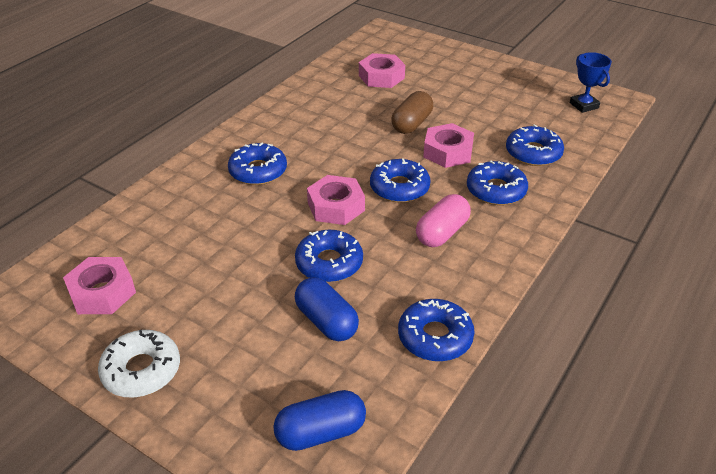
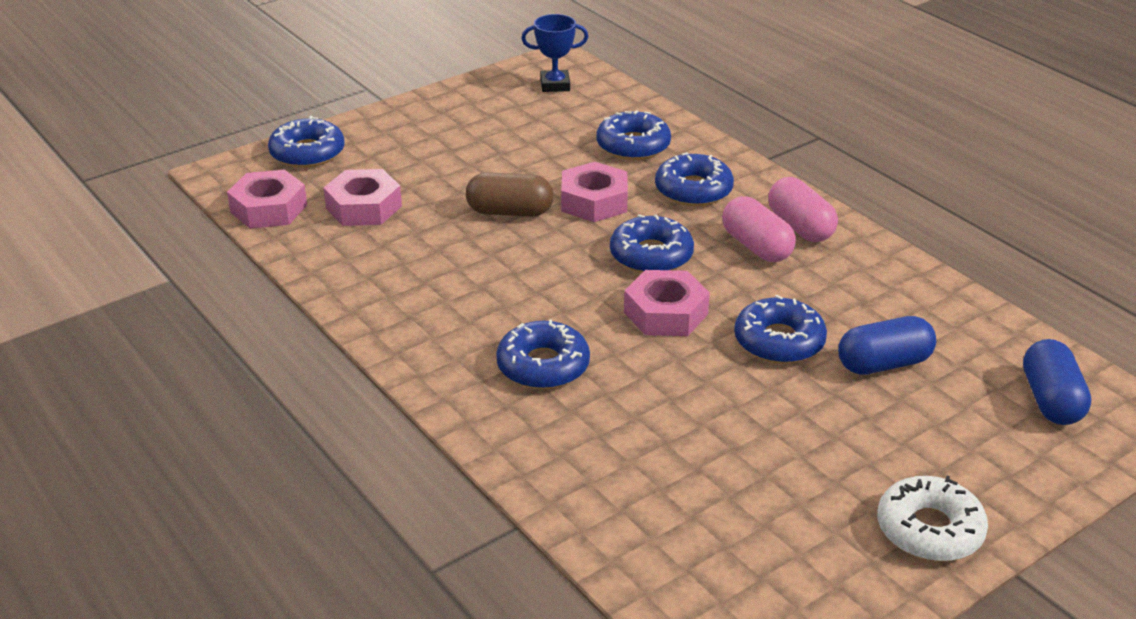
camera: 70 degrees left, 5 degrees down
(102, 292) = (764, 557): pink nut -> pink nut (269, 209)
(411, 124) = (510, 212): brown capsule -> brown capsule turned 45 degrees counterclockwise
(435, 337) = (929, 294): blue donut -> blue donut (307, 153)
(485, 250) = (800, 227): none -> pink capsule

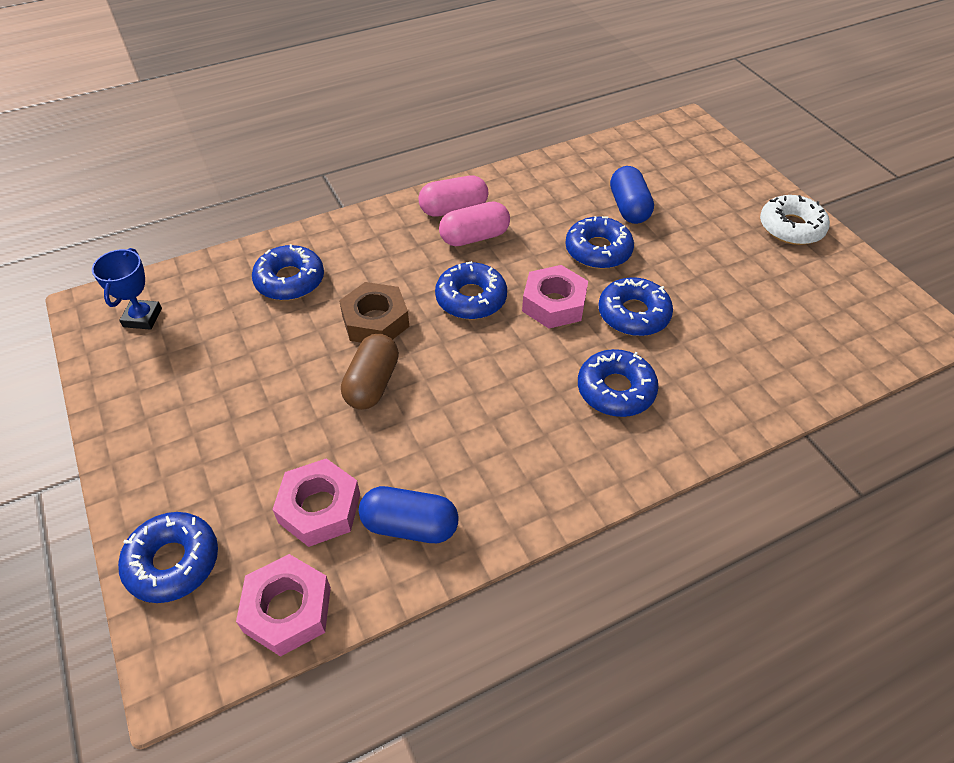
camera: 80 degrees left, 15 degrees up
(594, 201) = (375, 321): pink nut -> brown nut
(693, 190) = (380, 256): blue donut -> blue donut (633, 314)
(1051, 400) = (670, 151): blue capsule -> blue capsule (410, 526)

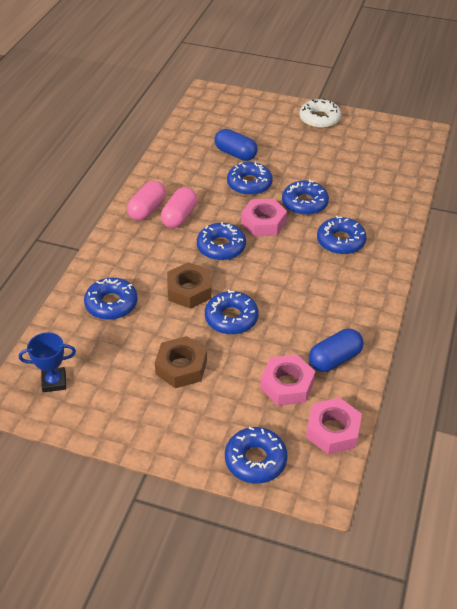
camera: 45 degrees left, 5 degrees down
(142, 317) = (54, 382): blue trophy -> blue trophy turned 60 degrees counterclockwise
(255, 395) = (181, 367): none -> brown nut
(372, 383) = (231, 318): brown capsule -> blue donut

